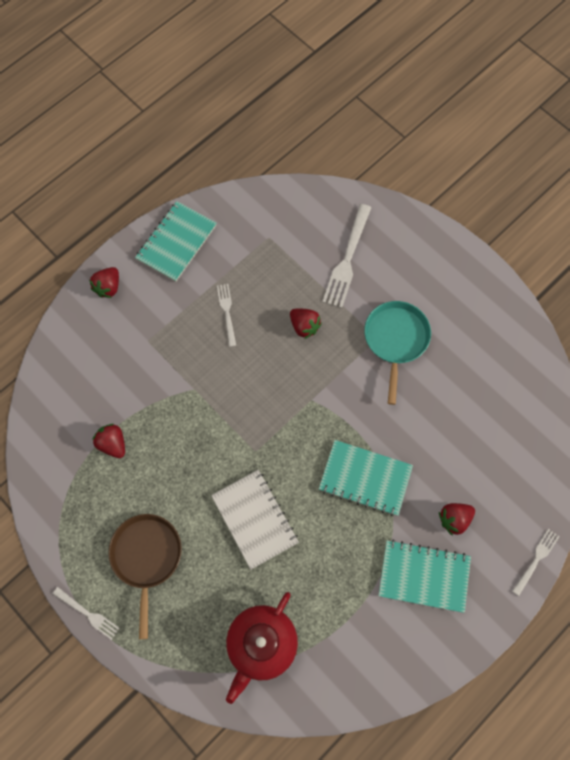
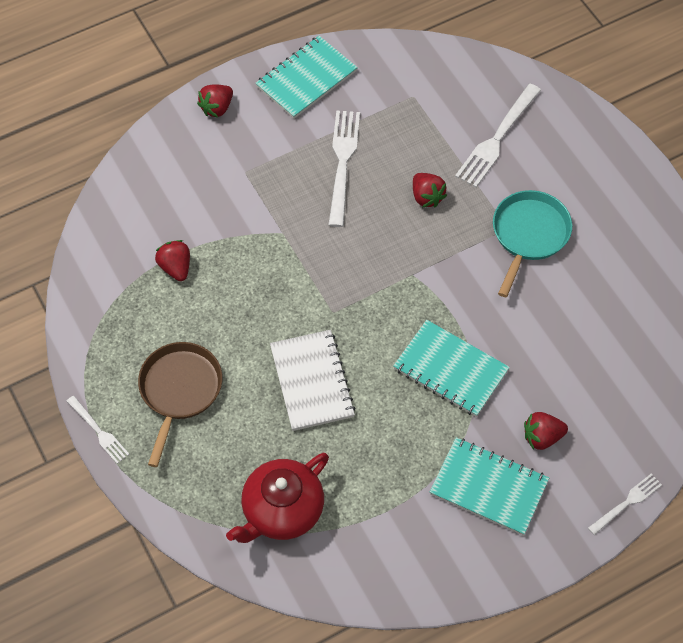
camera: 15 degrees right, 10 degrees down
(227, 312) = (342, 162): white fork -> white fork, size x1.75

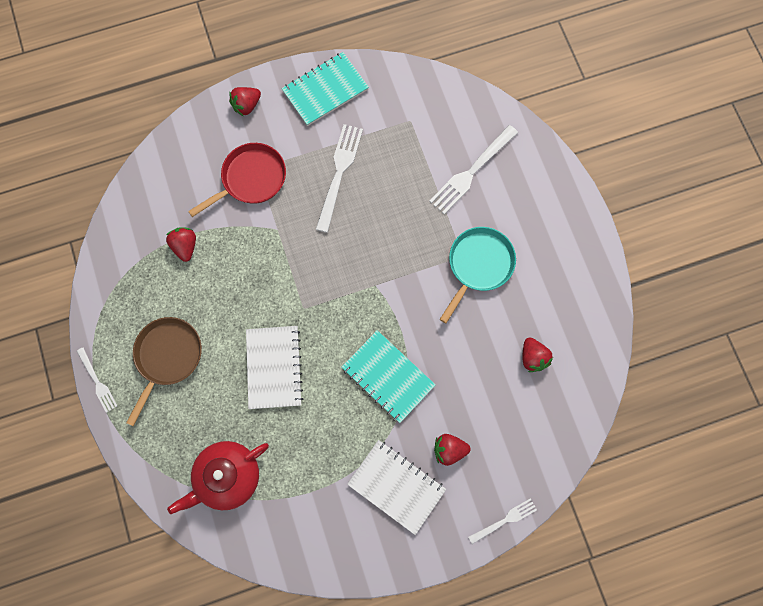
camera: 10 degrees right, 15 degrees up
(239, 184) = (251, 179): none -> red pan
(427, 197) = (401, 216): red strawberry -> red strawberry (533, 357)
(489, 487) = (396, 486): turquoise notebook -> white notebook

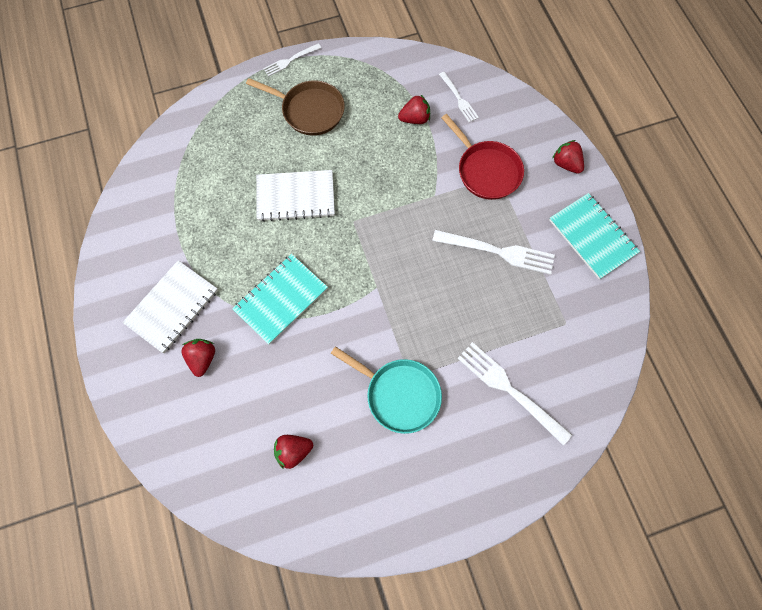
camera: 90 degrees right, 5 degrees down
(227, 476) = (198, 162): red teapot -> none
(505, 520) = (126, 413): white fork -> white fork (459, 99)

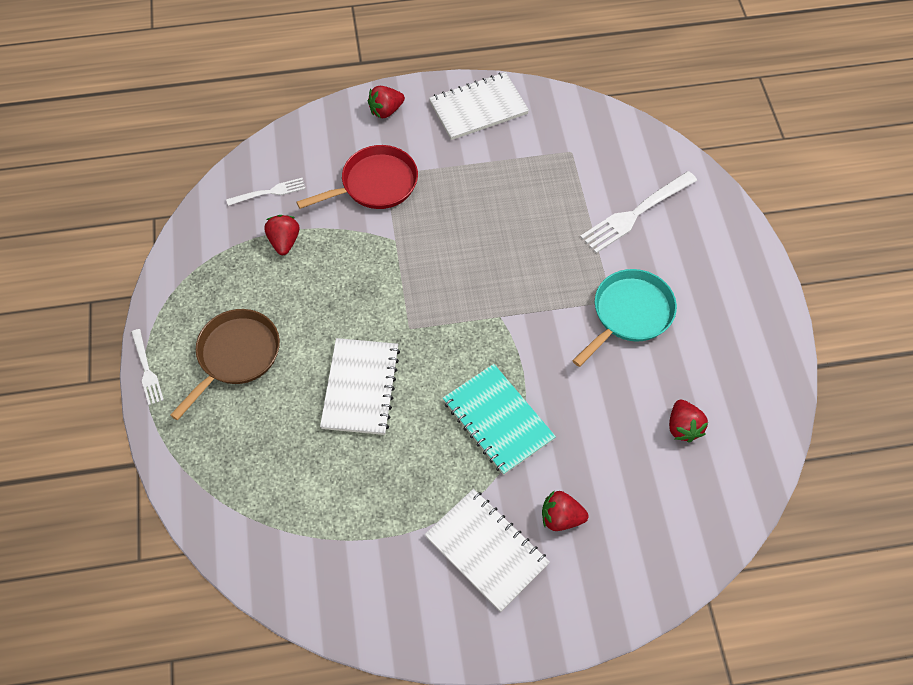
camera: 80 degrees left, 10 degrees down
(498, 251) = (479, 192): white fork -> none
(592, 237) = (478, 108): turquoise notebook -> white notebook

